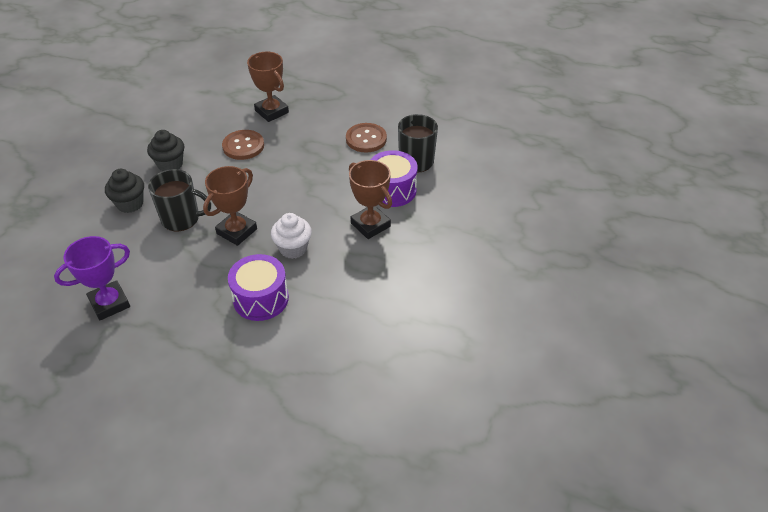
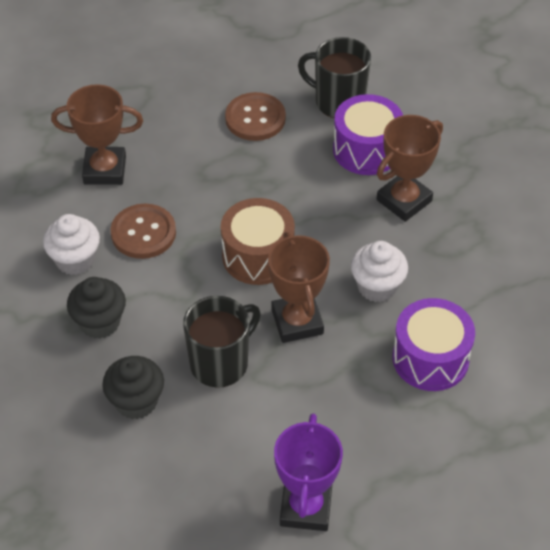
camera: 50 degrees left, 5 degrees up
(203, 135) = (75, 260): none -> white cupcake
(269, 192) = (258, 256): none -> brown drum
(370, 225) = (404, 200): brown trophy -> brown trophy turned 45 degrees counterclockwise

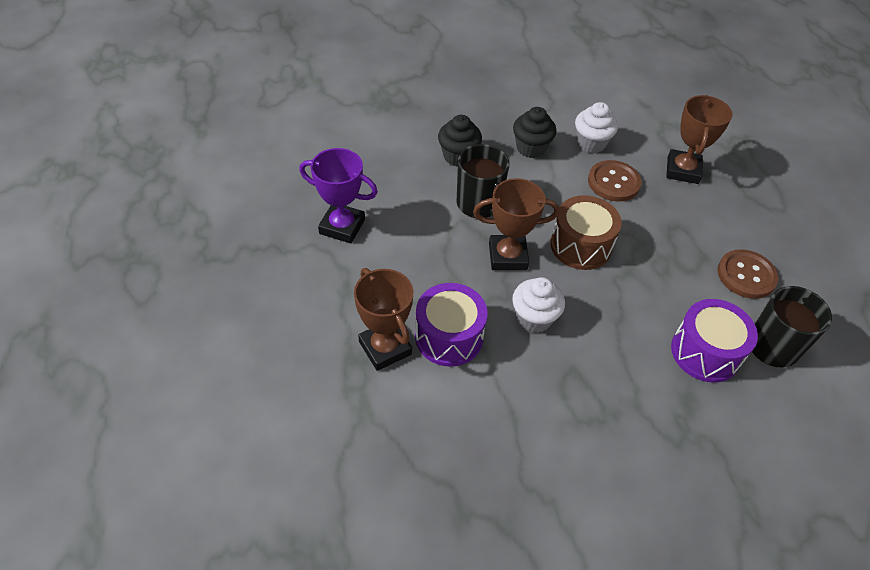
camera: 100 degrees right, 0 degrees up
(404, 200) = (635, 366): brown trophy -> brown trophy (385, 348)

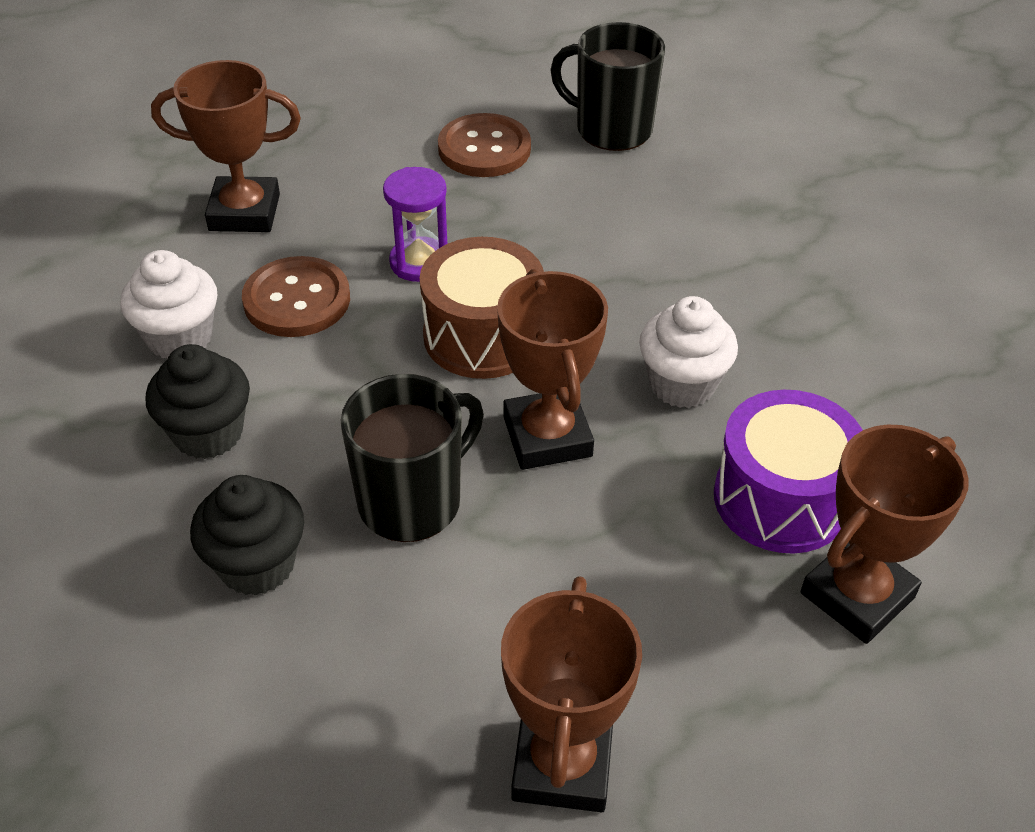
camera: 100 degrees left, 5 degrees down
(342, 226) = (562, 764): purple trophy -> brown trophy
(639, 230) = (419, 262): none -> purple hourglass
(705, 352) = (656, 191): purple drum -> none

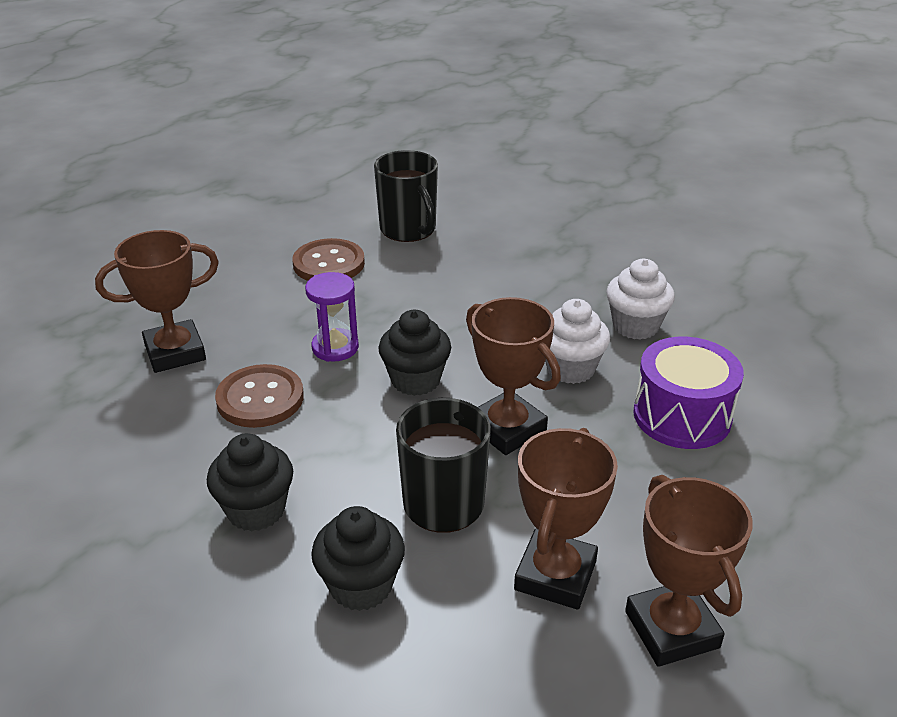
camera: 25 degrees left, 10 degrees down
(180, 338) = (184, 452): white cupcake -> white cupcake (635, 326)
(483, 335) = (415, 380): brown drum -> black cupcake
(611, 129) = (409, 230): black mug -> black mug turned 120 degrees counterclockwise
(857, 595) = (768, 455): brown trophy -> brown trophy (555, 575)

